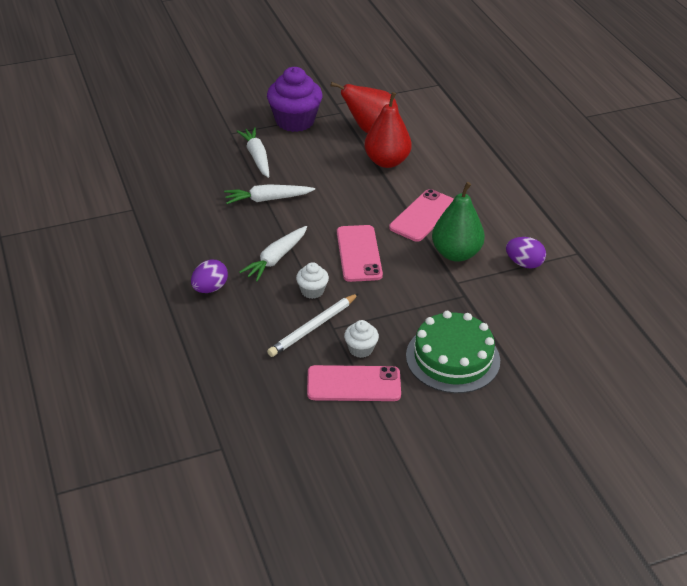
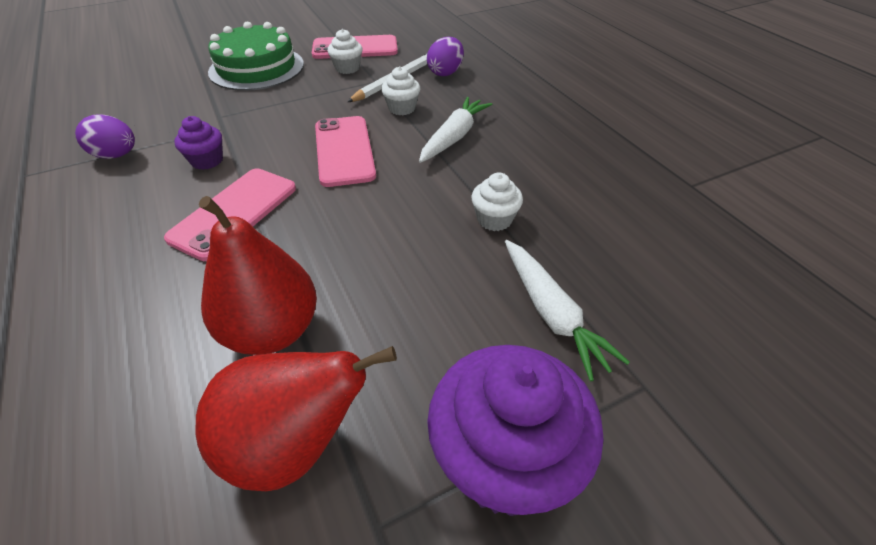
camera: 175 degrees right, 5 degrees up
(210, 288) = (520, 103): purple egg -> purple egg (445, 73)
(267, 199) = (494, 219): white carrot -> white cupcake
(456, 253) = (207, 160): green pear -> purple cupcake

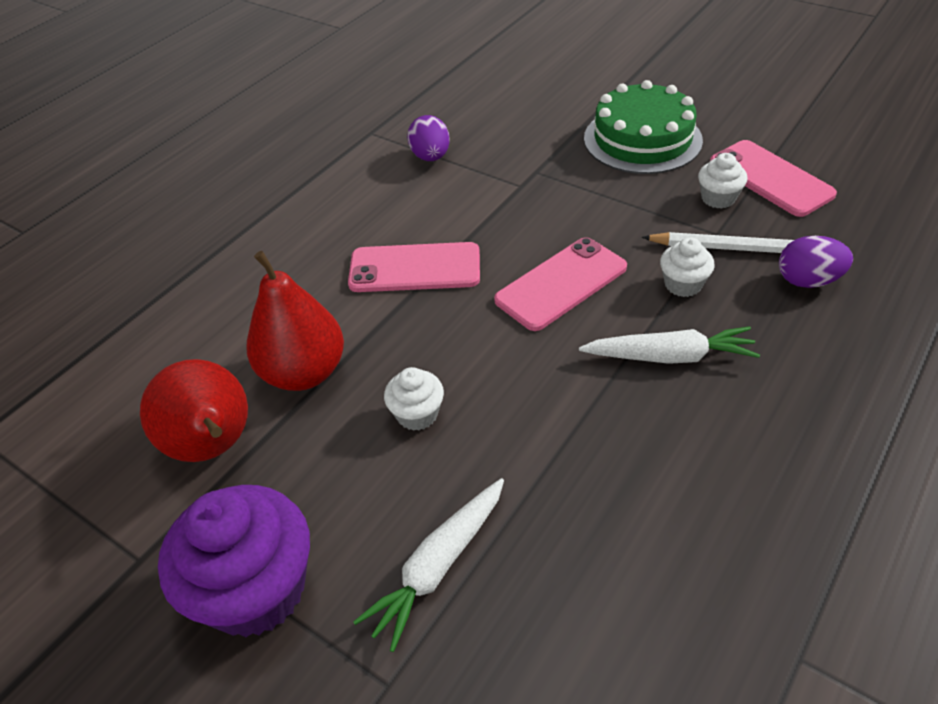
camera: 65 degrees right, 0 degrees up
(207, 160) = (467, 208): purple cupcake -> none
(494, 219) = (548, 459): white cupcake -> white cupcake (417, 414)

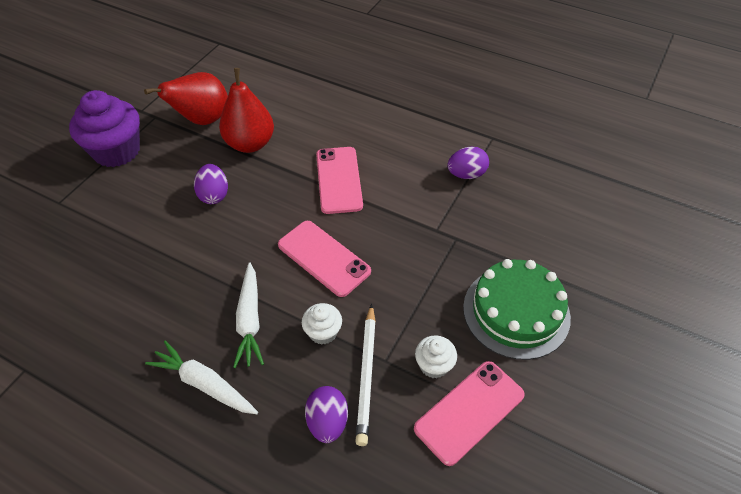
camera: 80 degrees right, 5 degrees up
(417, 414) = (214, 195): white cupcake -> purple egg
(438, 566) = (114, 214): white carrot -> white carrot (204, 384)

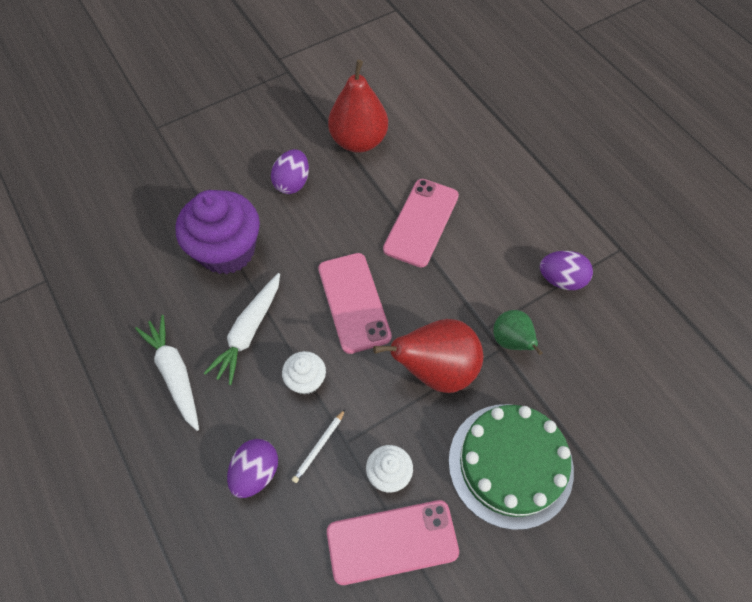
camera: 30 degrees right, 10 degrees up
(117, 151) = (233, 95): purple cupcake -> purple cupcake (227, 250)
(202, 120) = (329, 94): red pear -> red pear (436, 370)
(366, 375) = (319, 447): white pencil -> white pencil, size x0.53
(460, 230) = (511, 341): none -> green pear

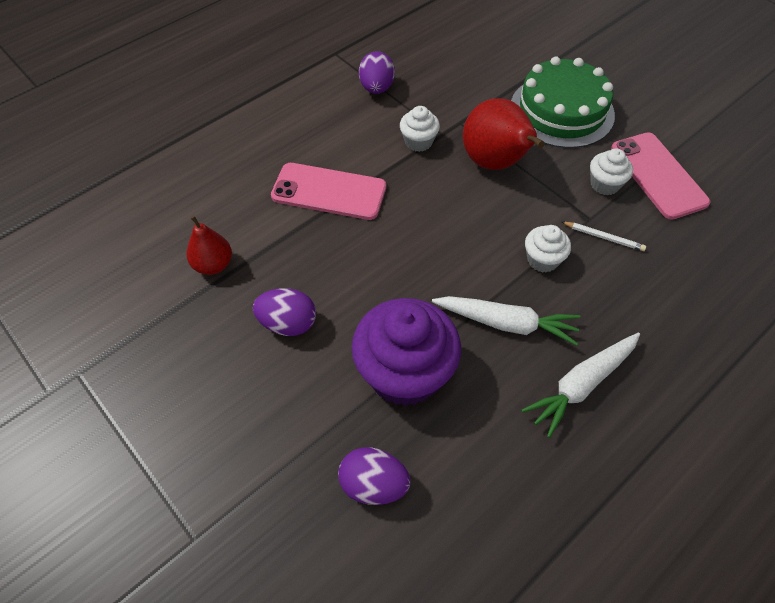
camera: 100 degrees left, 5 degrees down
(256, 473) = (650, 282): purple egg -> purple egg (373, 484)
(354, 302) = (442, 235): pink phone -> none
(358, 141) = (213, 265): red pear -> red pear, size x0.58
(476, 304) = (418, 142): none -> white cupcake
(511, 341) = (450, 116): green pear -> none

